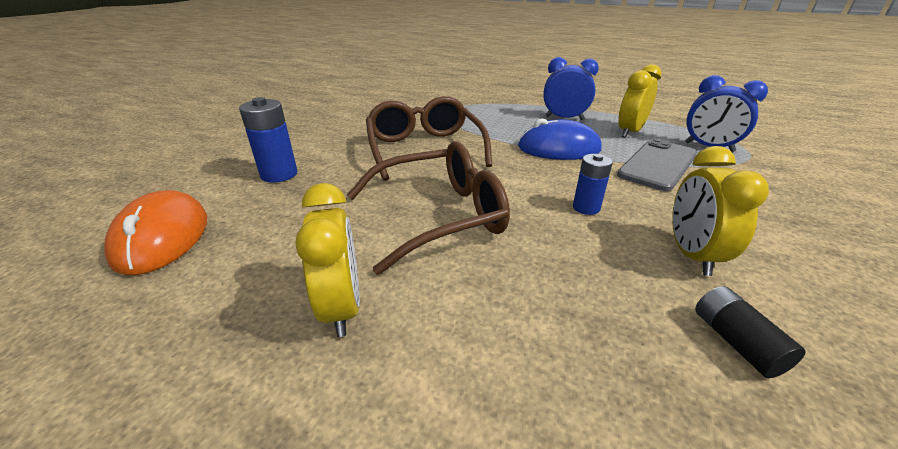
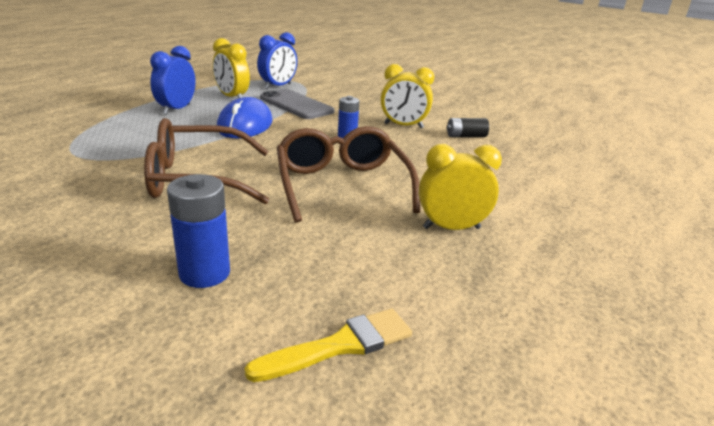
camera: 85 degrees left, 5 degrees down
(162, 237) = (340, 345): orange mouse -> yellow brush

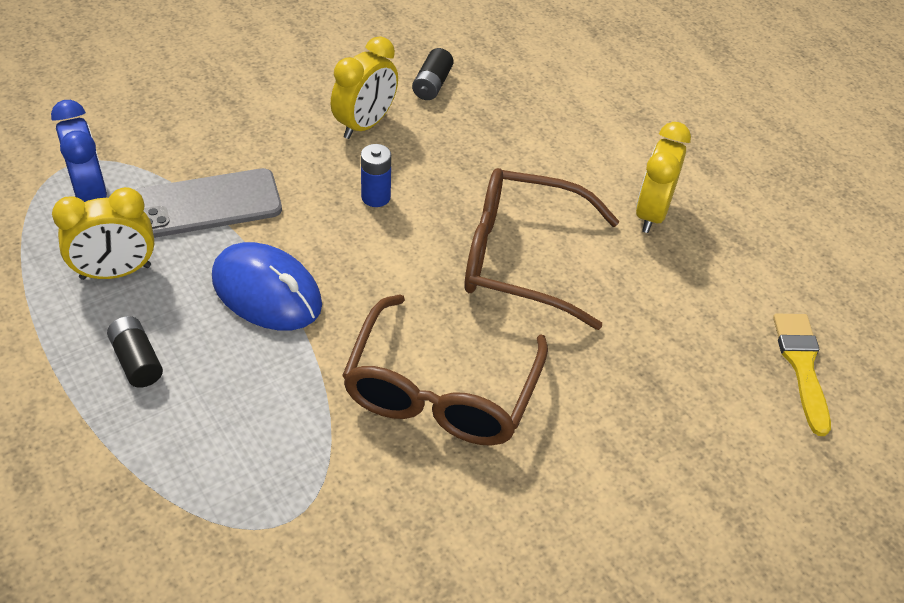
camera: 65 degrees left, 20 degrees up
(176, 109) = (137, 361): blue clock -> black battery
(204, 273) = (669, 431): blue battery -> none

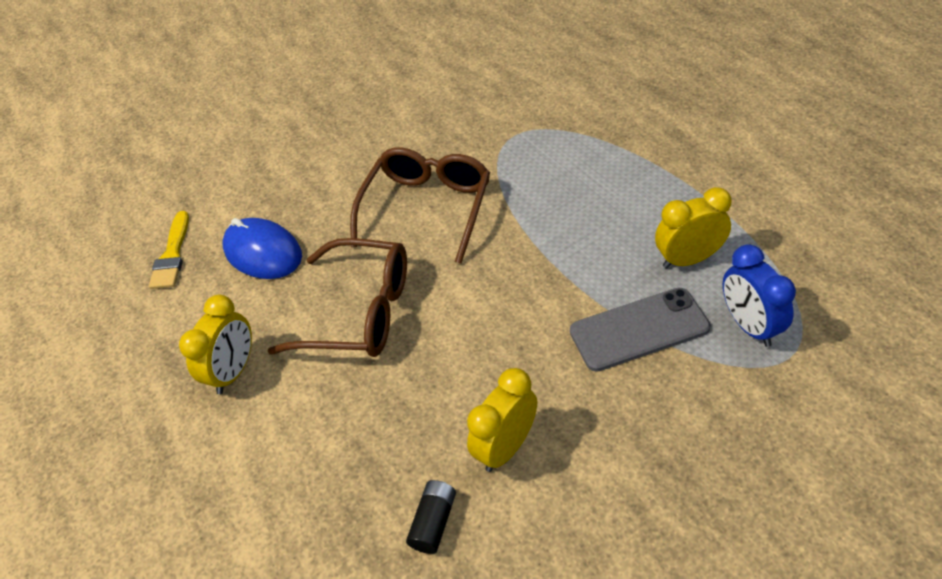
camera: 170 degrees left, 0 degrees up
(137, 361) = (640, 201): black battery -> none
(266, 292) = (563, 259): blue mouse -> blue mouse (263, 252)
(376, 197) = (486, 357): blue battery -> none

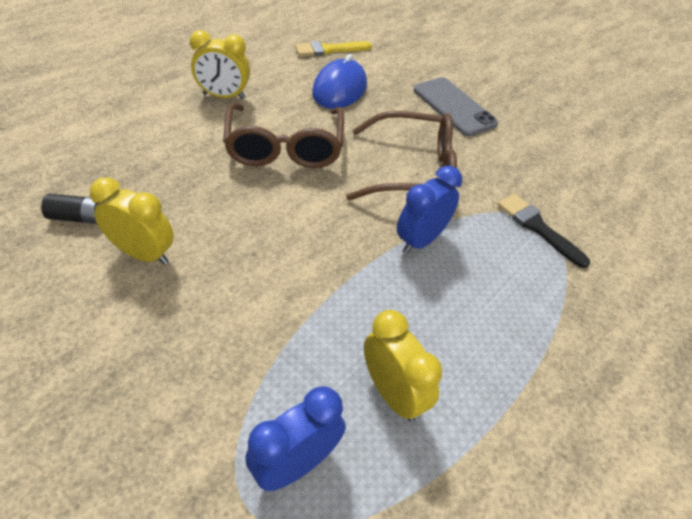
camera: 65 degrees right, 0 degrees up
(523, 137) = (537, 227): none -> black brush
(525, 217) = (421, 240): none -> blue clock
(639, 330) = (281, 347): grey phone -> grey phone (453, 107)

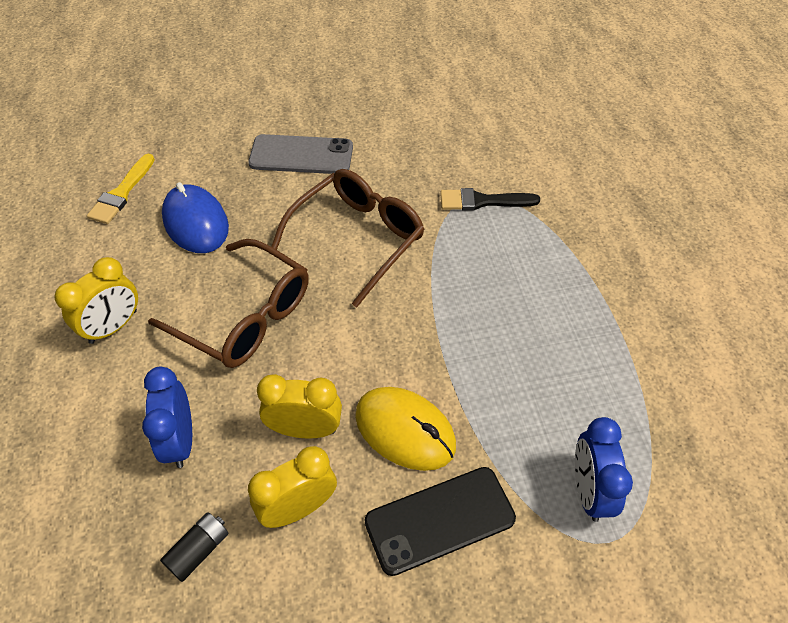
camera: 50 degrees left, 5 degrees up
(188, 350) = (439, 519): none -> black phone
(258, 285) = (405, 430): none -> yellow mouse
(393, 393) = (569, 394): yellow clock -> yellow clock (305, 429)
(421, 240) = (440, 284): blue clock -> blue clock (180, 440)

